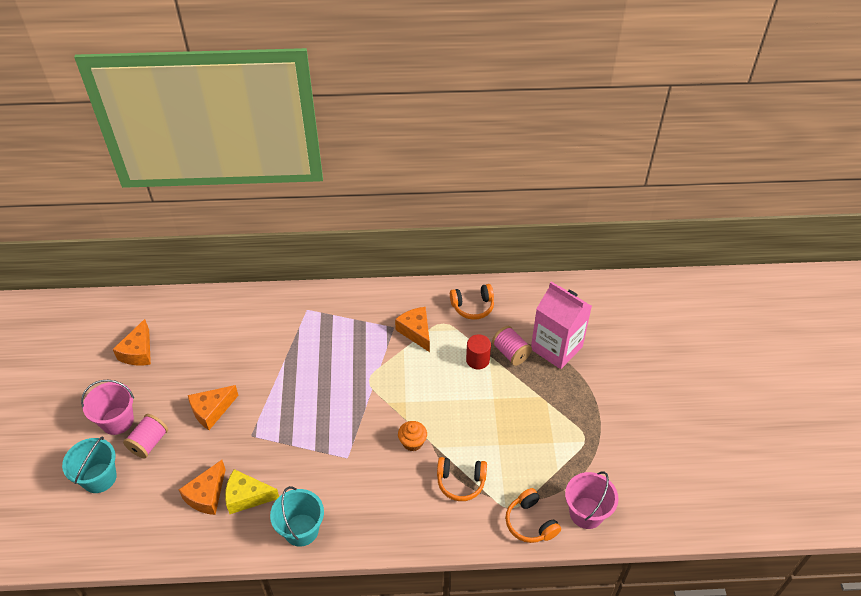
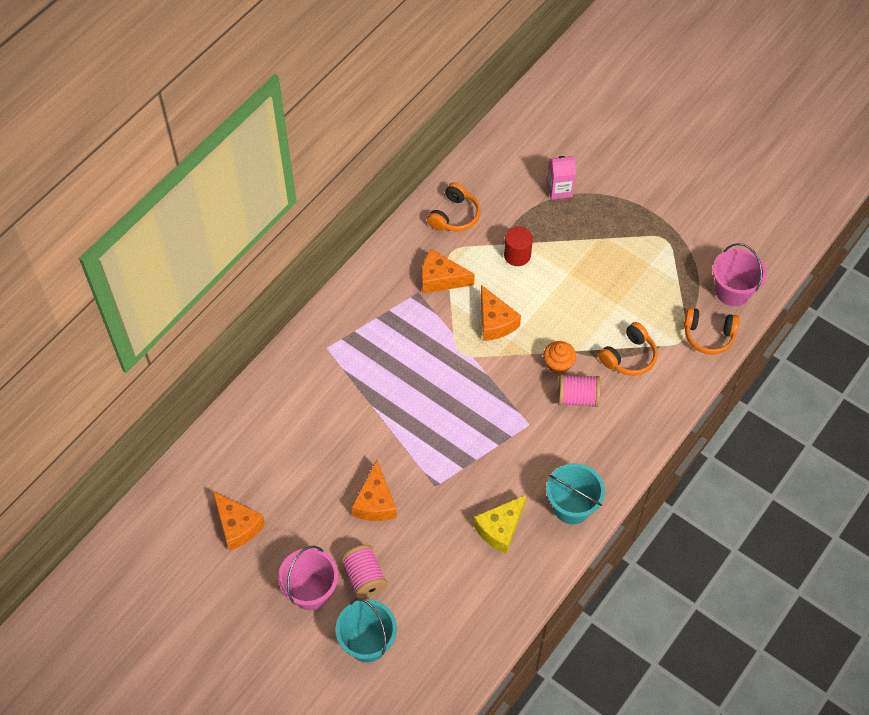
camera: 50 degrees left, 10 degrees up
(207, 495) = (469, 561): orange cheese -> orange cheese (495, 322)
(510, 353) = (533, 226): pink spool -> pink spool (577, 397)
(556, 348) = (559, 189): pink carton -> pink carton, size x0.52

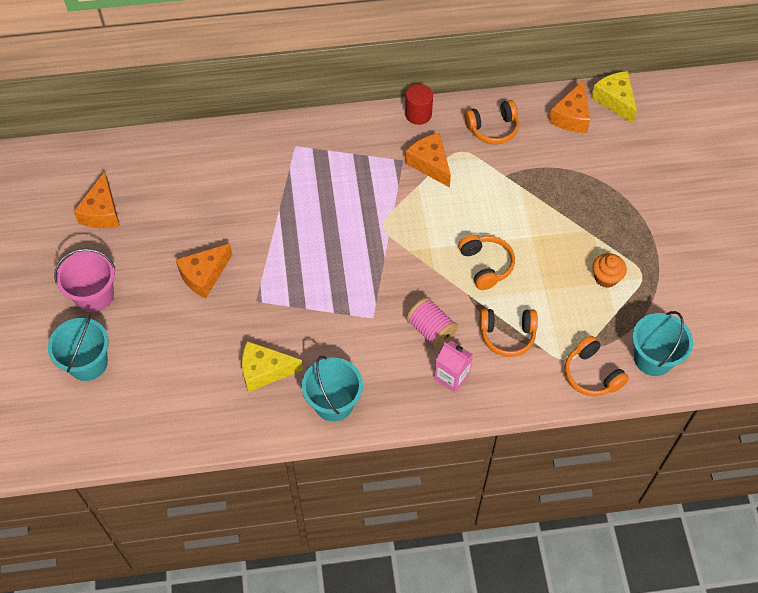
camera: 45 degrees right, 0 degrees up
(364, 577) = (138, 318): pink spool -> none
(495, 322) = (434, 225): orange cheese -> orange cheese (571, 116)
(514, 126) = (614, 100): none -> yellow cheese
(517, 255) = (507, 192): red cylinder -> red cylinder (418, 114)
(558, 364) = (445, 294): orange cupcake -> orange cupcake (606, 278)
(559, 189) = (597, 171): pink carton -> pink carton (451, 377)
(561, 320) = (486, 265): none -> orange headphones
(732, 291) = (653, 358): pink bucket -> turquoise bucket

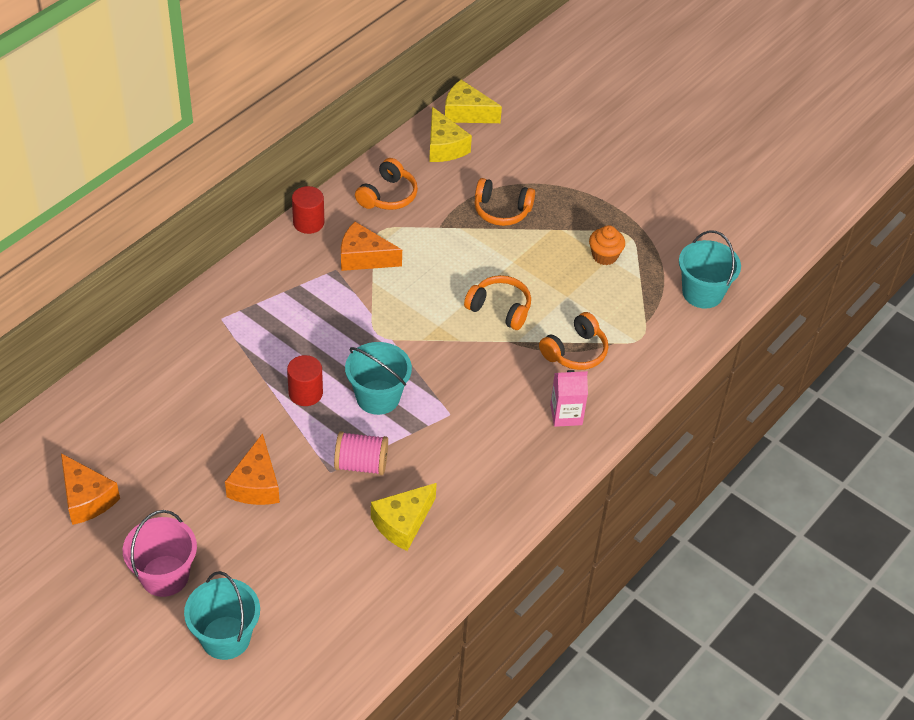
camera: 45 degrees left, 10 degrees down
(295, 235) = (305, 393): none -> red cylinder
(334, 403) = (492, 505): turquoise bucket -> turquoise bucket (378, 397)
(431, 330) = (510, 390): pink spool -> pink spool (361, 464)
(571, 116) = (444, 147): orange cheese -> yellow cheese
(591, 374) = (670, 336): orange headphones -> orange headphones (501, 210)

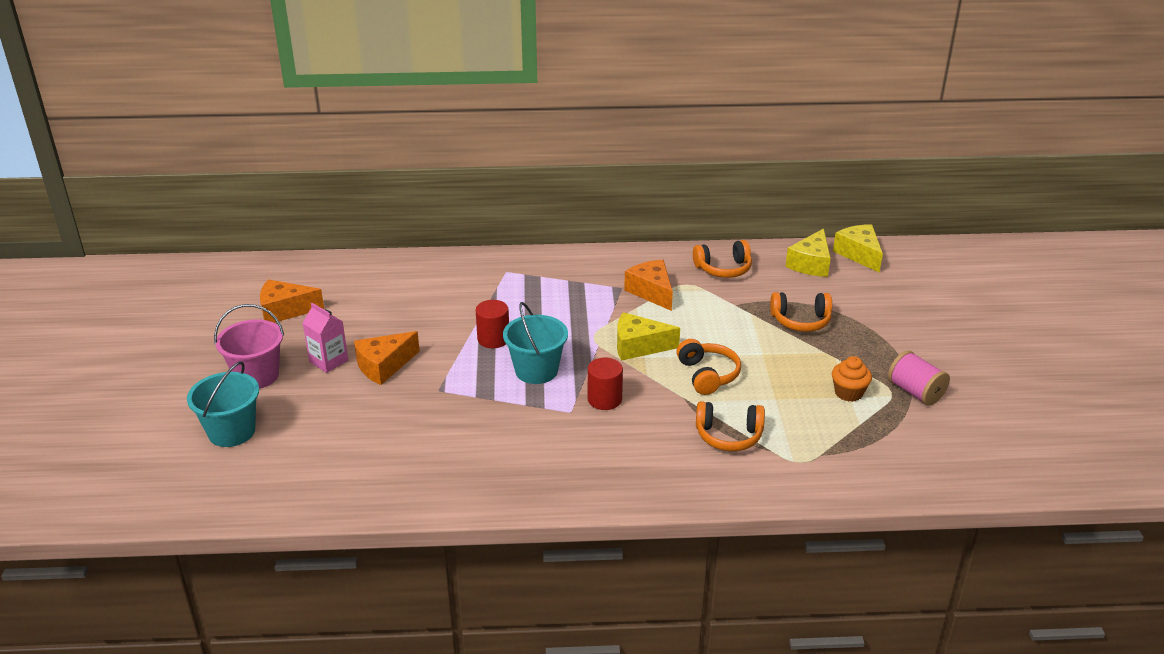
camera: 50 degrees right, 15 degrees down
(86, 498) = (285, 310): orange cheese -> orange cheese turned 75 degrees clockwise
(308, 223) = (643, 255): red cylinder -> red cylinder (604, 399)
(361, 464) = (464, 399): pink spool -> pink spool (915, 392)
(403, 523) = (435, 450): yellow cheese -> yellow cheese (638, 346)
(501, 210) = (800, 321): orange headphones -> orange headphones turned 60 degrees counterclockwise
(566, 414) = (658, 469): pink carton -> pink carton (328, 361)
(702, 293) = (906, 467): turquoise bucket -> none

